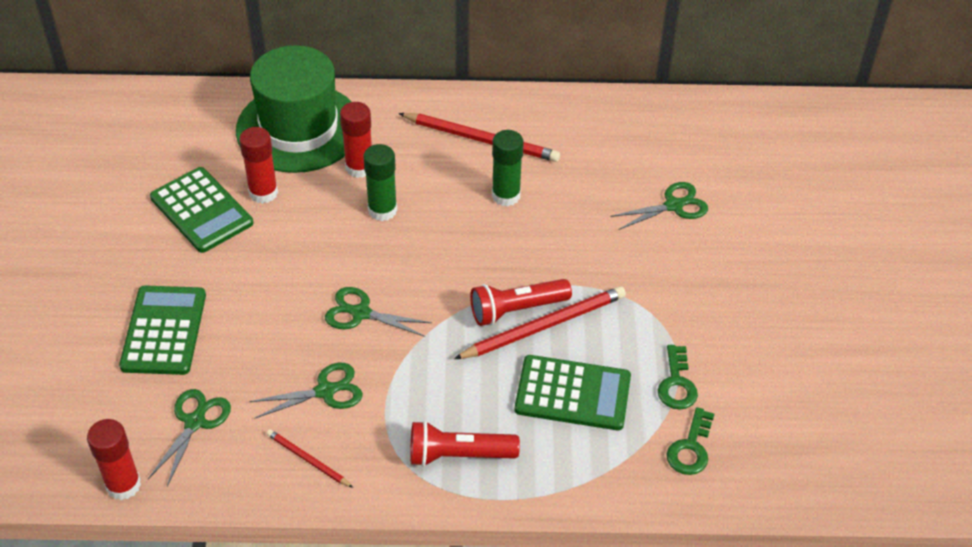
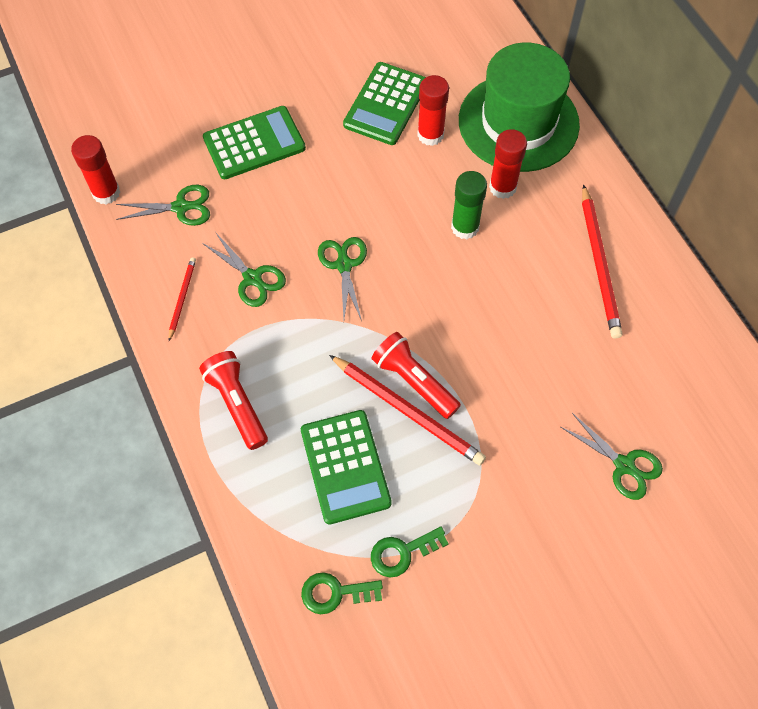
camera: 65 degrees right, 15 degrees up
(506, 195) = (543, 314): green glue stick -> none

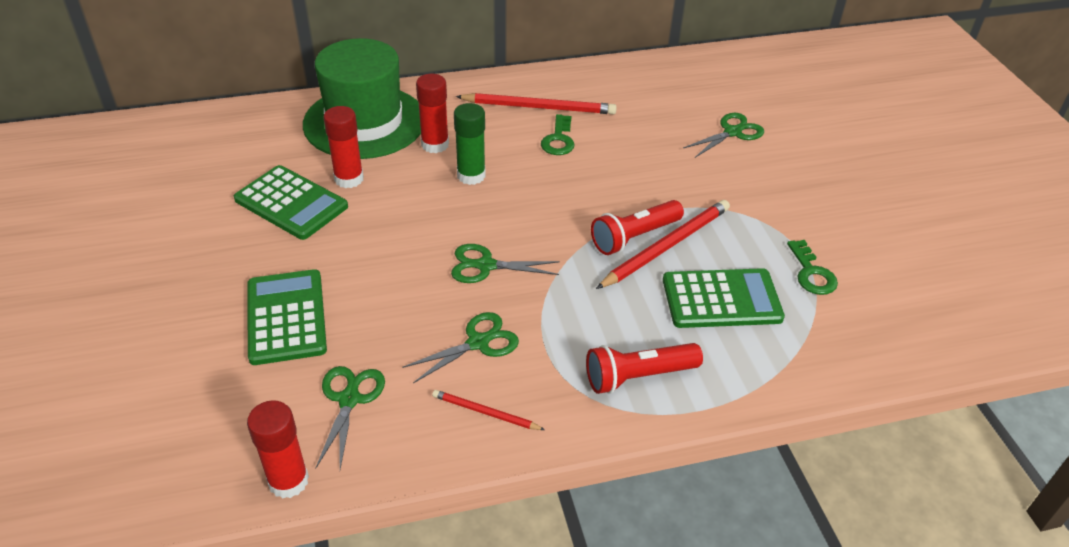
camera: 80 degrees left, 20 degrees down
(335, 593) = (854, 326): green key -> green key (558, 140)

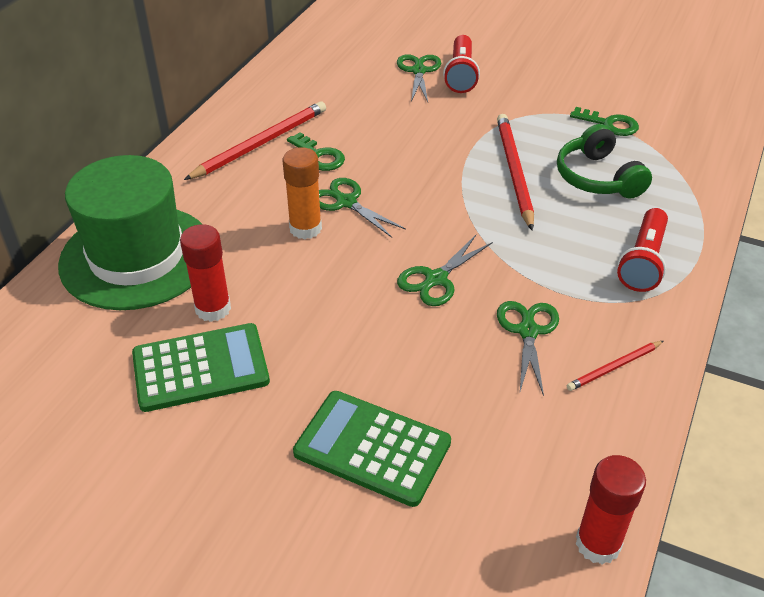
camera: 50 degrees left, 0 degrees up
(349, 399) = (527, 451): green scissors -> green scissors (346, 202)
(435, 145) = (233, 228): red glue stick -> none
(471, 175) = (305, 228): green glue stick -> orange glue stick
(634, 237) = (486, 181): red flashlight -> red flashlight (460, 74)
(721, 299) = (597, 178): green calculator -> green headphones

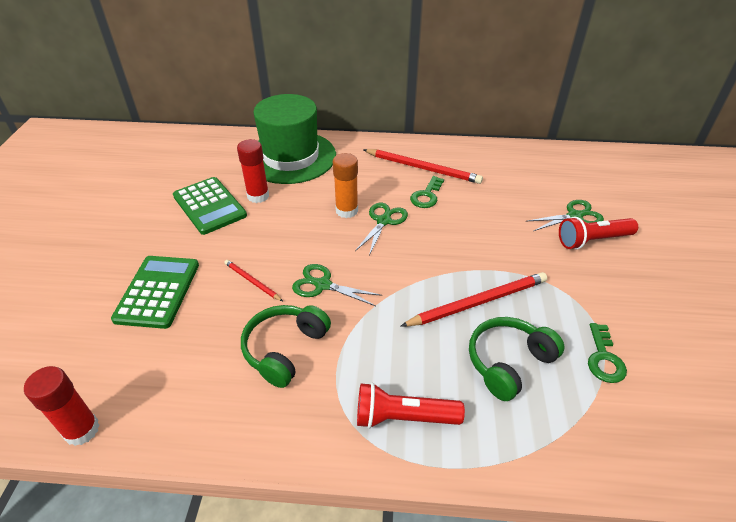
camera: 70 degrees right, 0 degrees up
(528, 331) = (285, 349): green scissors -> green headphones
(614, 367) = (260, 414): red pencil -> red pencil (252, 281)

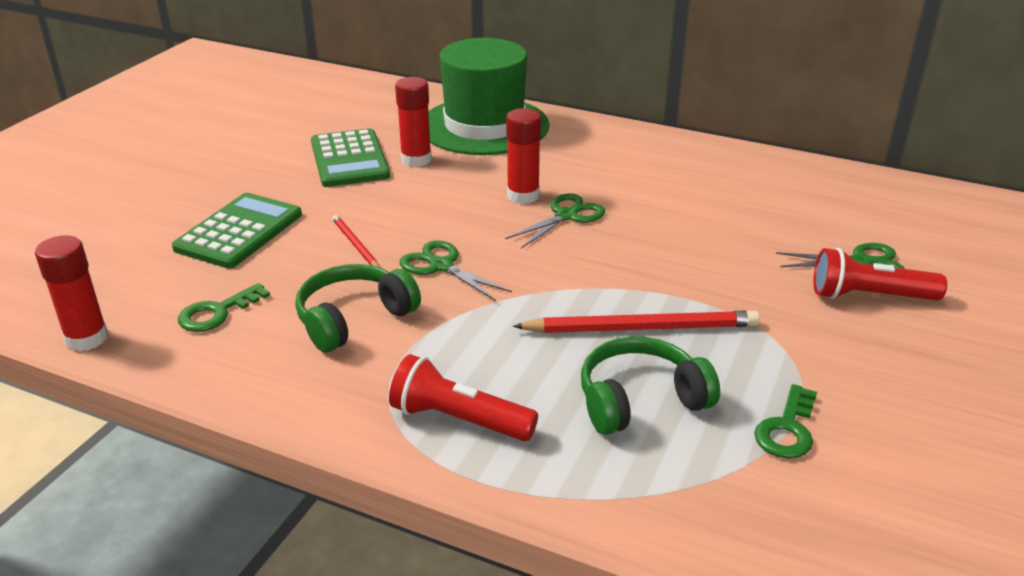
camera: 20 degrees right, 10 degrees down
(346, 210) = (523, 195): orange glue stick -> red glue stick
(423, 168) = (662, 168): red pencil -> none
(426, 195) = (647, 199): green key -> green key (217, 313)

